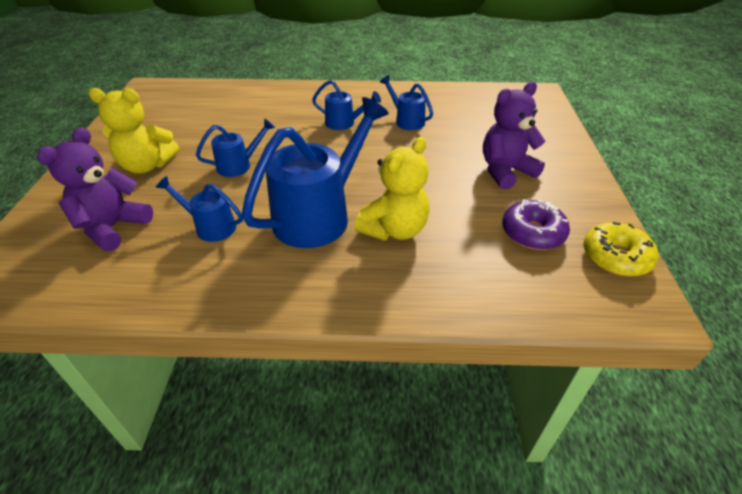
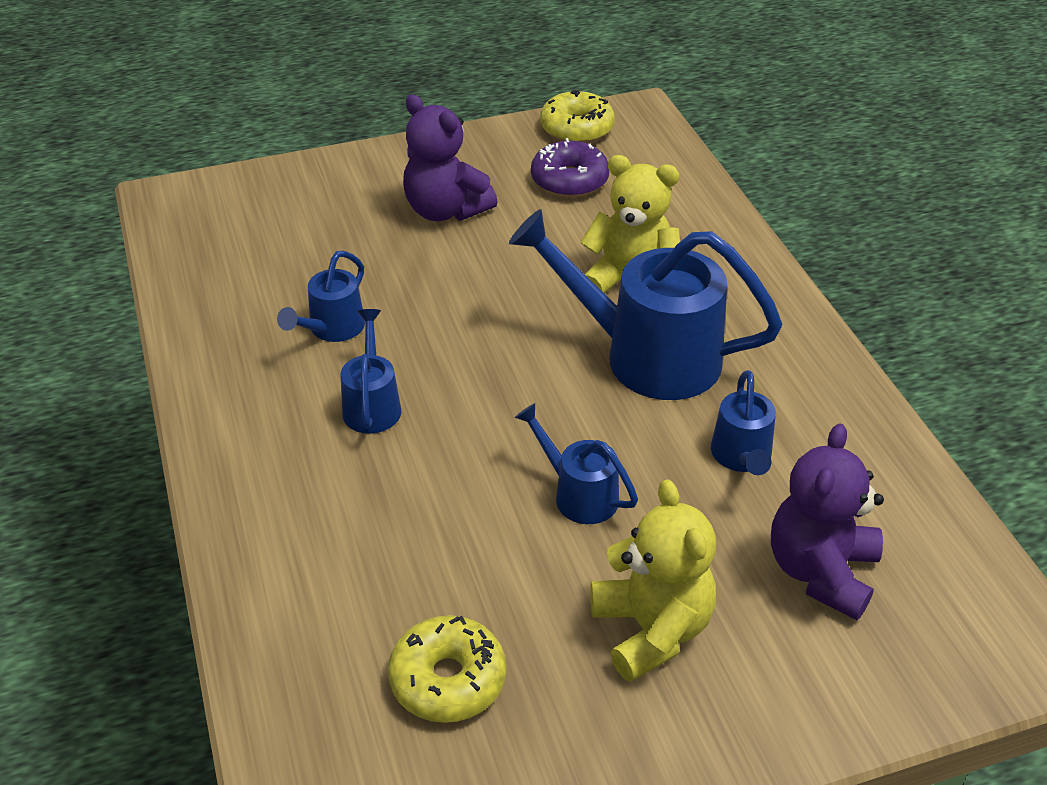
camera: 110 degrees left, 0 degrees up
(113, 227) = (821, 572): purple teddy bear -> purple teddy bear turned 105 degrees clockwise
(183, 117) = (448, 679): none -> yellow donut

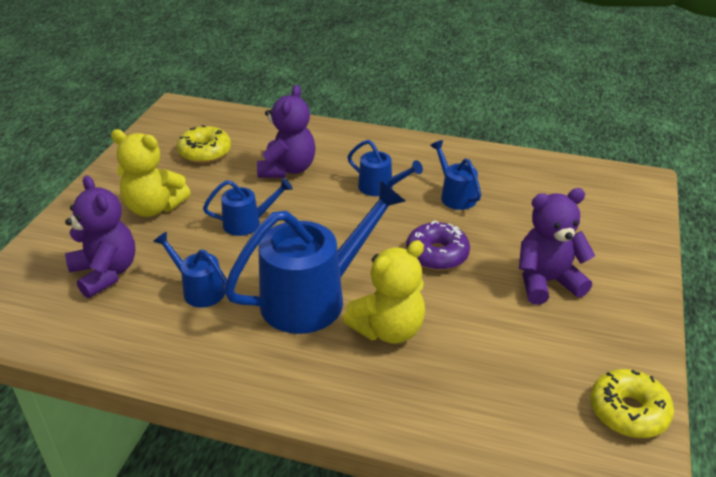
camera: 125 degrees right, 5 degrees down
(407, 531) = (287, 169): none -> purple teddy bear
(569, 180) = (543, 364): purple donut -> purple donut (437, 254)

